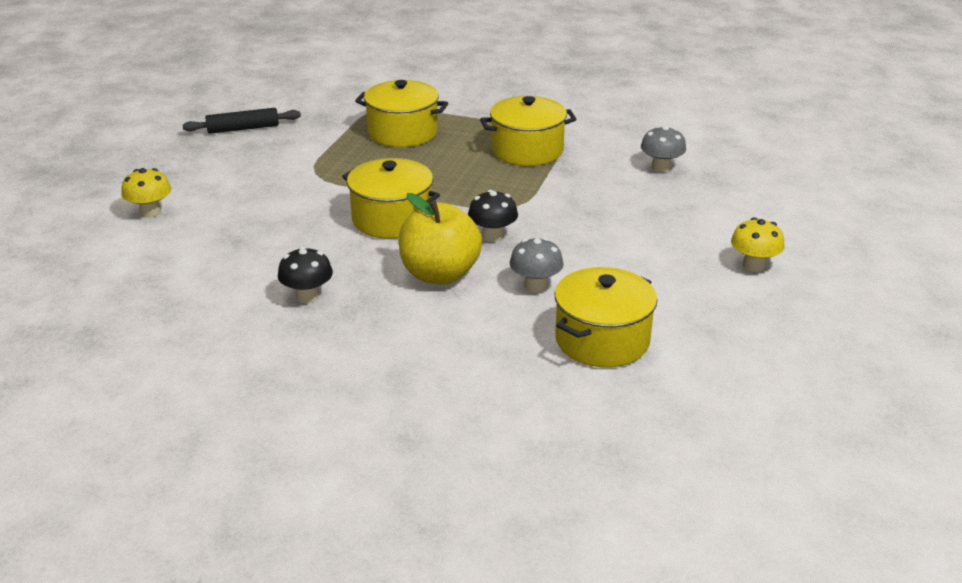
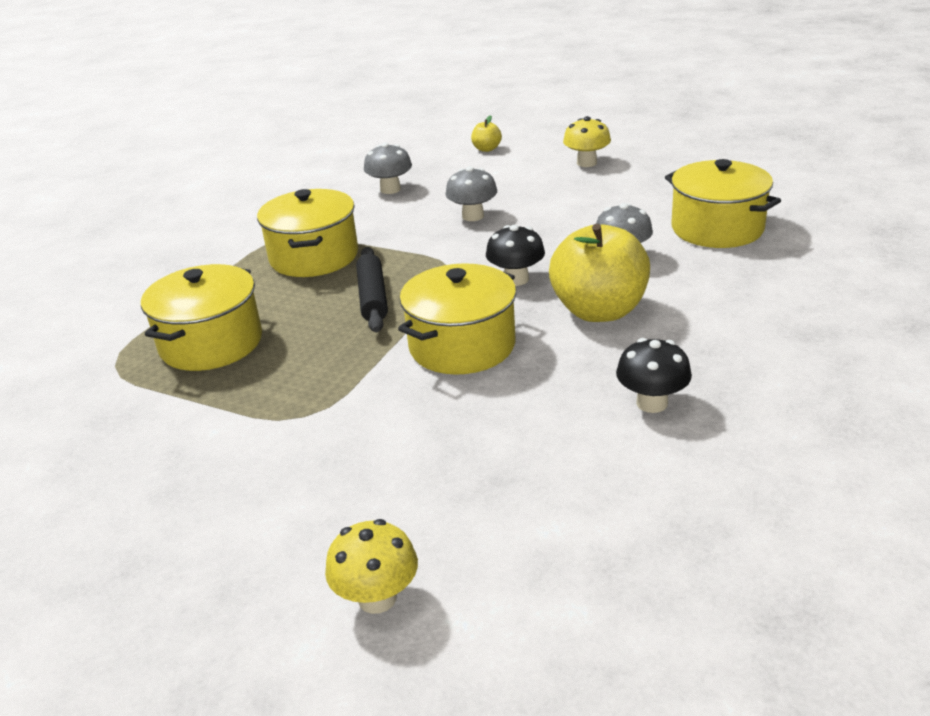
camera: 80 degrees left, 0 degrees up
(243, 129) = (90, 508): black rolling pin -> black rolling pin (373, 297)
(611, 210) = (473, 216): none -> grey mushroom
(774, 208) = (486, 149): none -> yellow apple

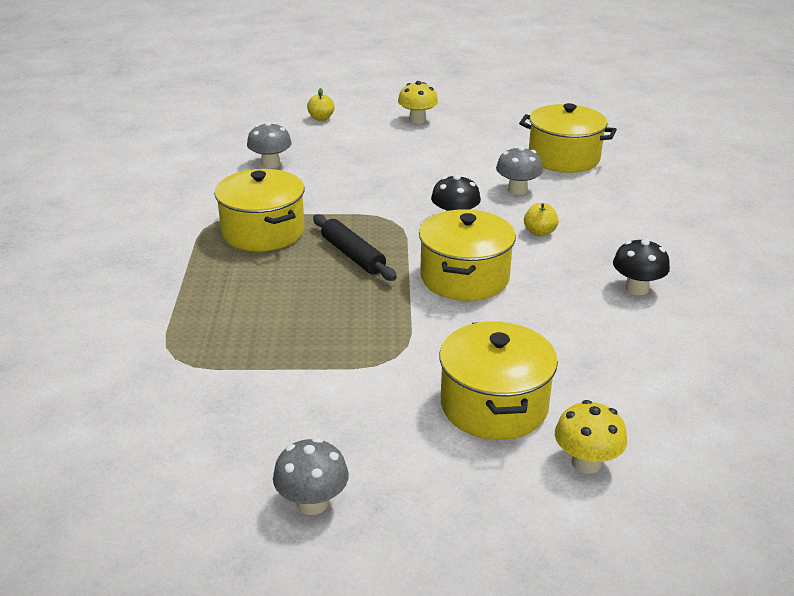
camera: 30 degrees left, 0 degrees up
(211, 343) = (248, 320): yellow pot -> yellow pot (494, 405)
(473, 216) = (368, 176): grey mushroom -> grey mushroom (312, 503)
(599, 311) = (539, 232): yellow apple -> yellow apple, size x0.43

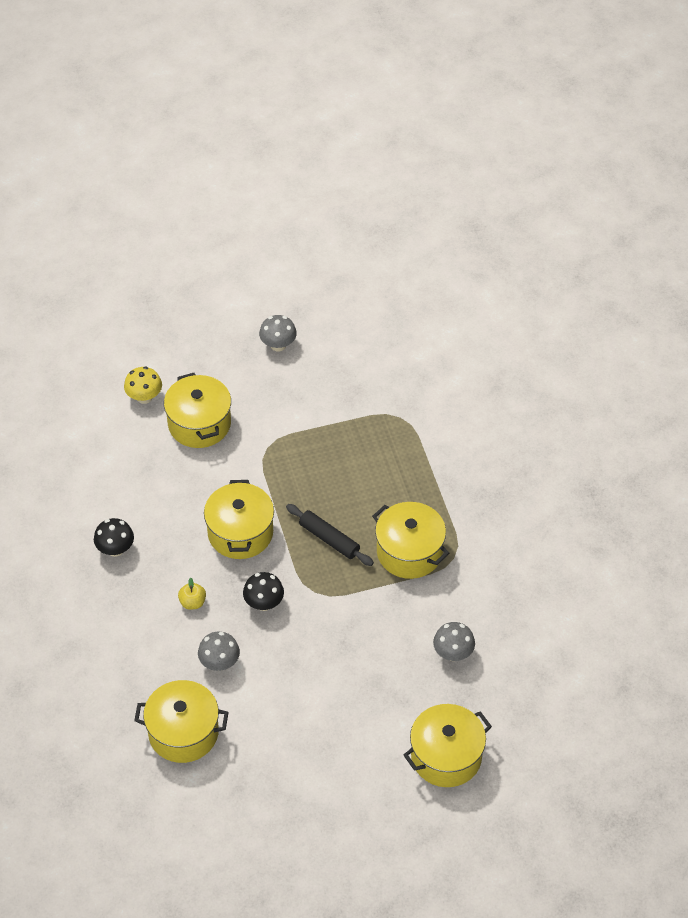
camera: 165 degrees right, 20 degrees up
(321, 118) = (446, 756): yellow apple -> yellow pot
(417, 120) = (345, 778): yellow mushroom -> none

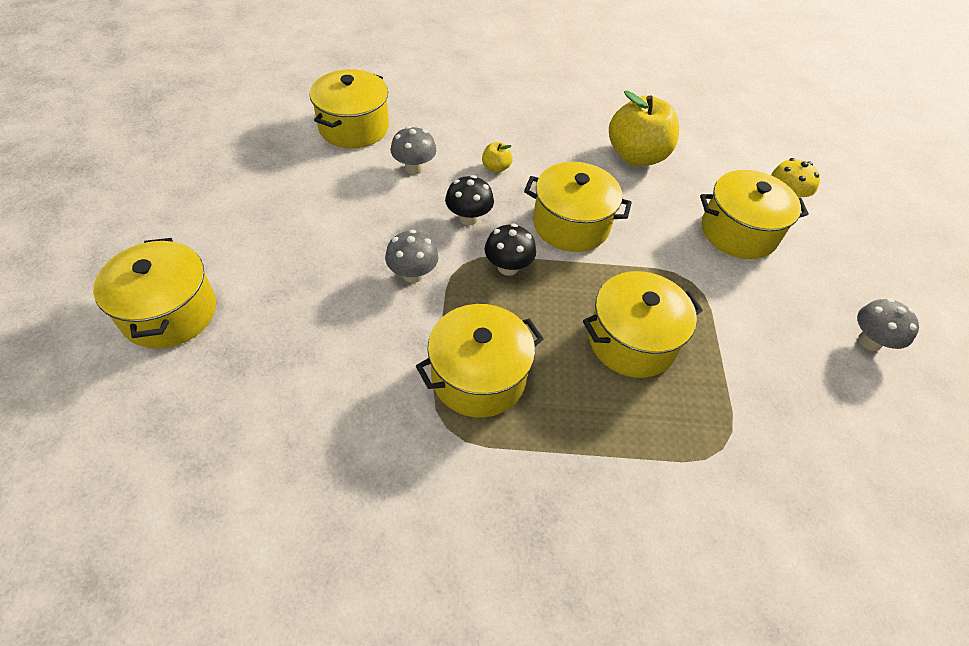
camera: 105 degrees right, 0 degrees up
(115, 549) = (583, 134): black mushroom -> black mushroom (508, 267)
(130, 504) = (636, 156): none -> yellow apple
(329, 539) = (532, 299): black rolling pin -> none
(339, 474) = (632, 341): none -> yellow pot
(453, 653) = (300, 370): grey mushroom -> grey mushroom (413, 274)

